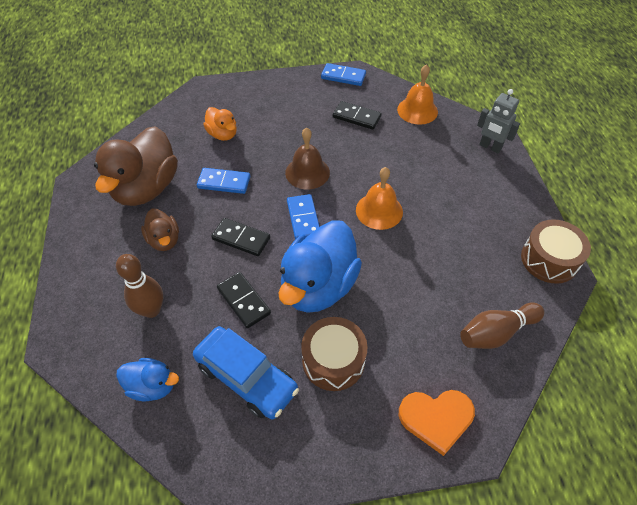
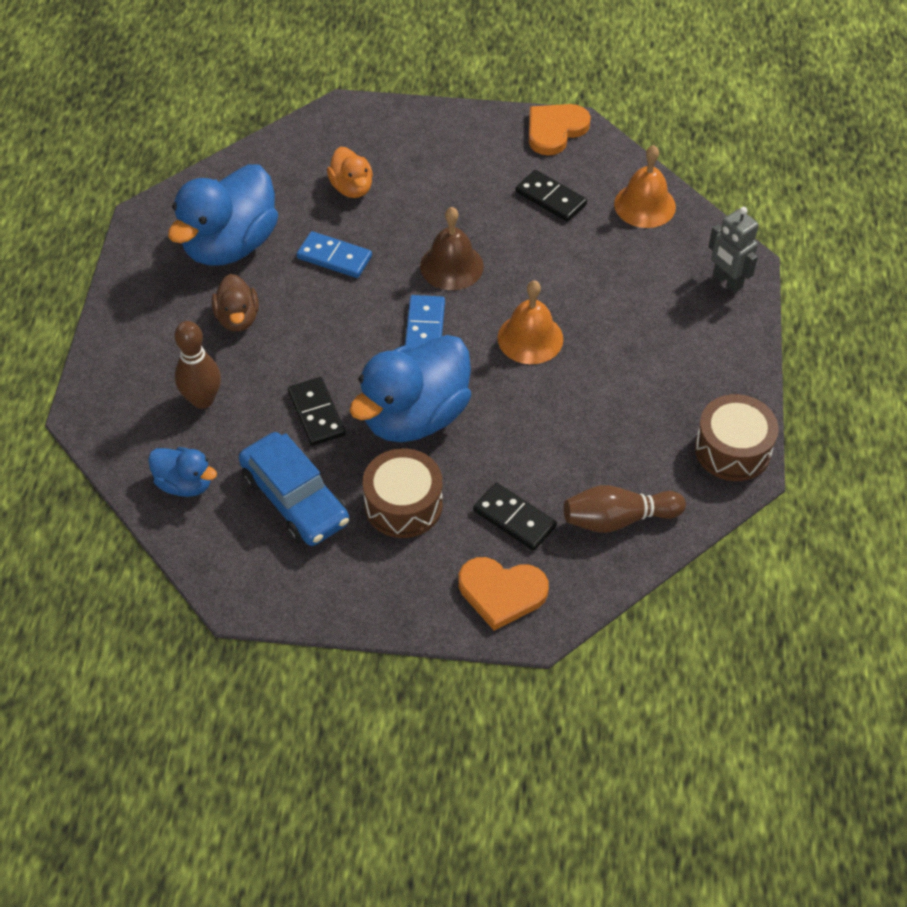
camera: 15 degrees right, 0 degrees up
(146, 188) = (230, 245): brown duck -> blue duck
(241, 239) = (335, 337): black domino -> black domino (514, 519)
(343, 76) = (555, 130): blue domino -> orange heart

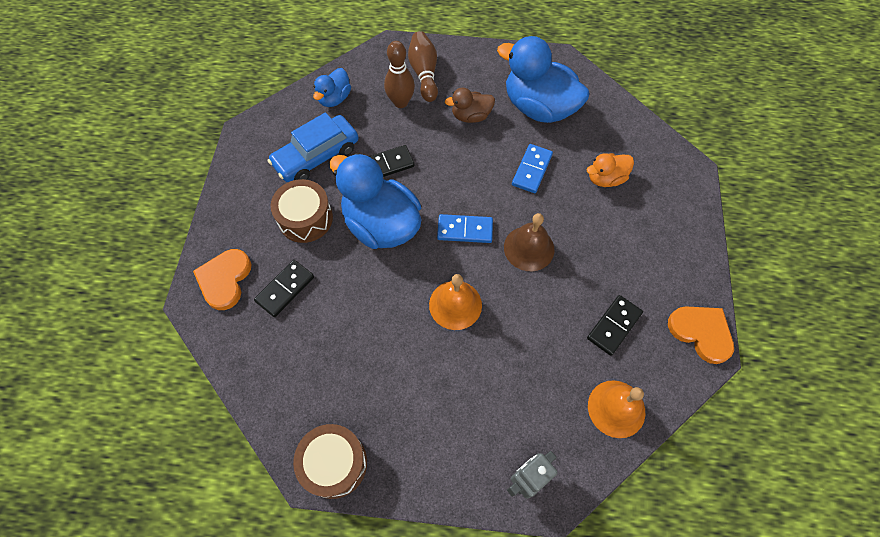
camera: 90 degrees right, 10 degrees up
(618, 519) = (275, 363): brown bowling pin -> brown bowling pin (424, 73)

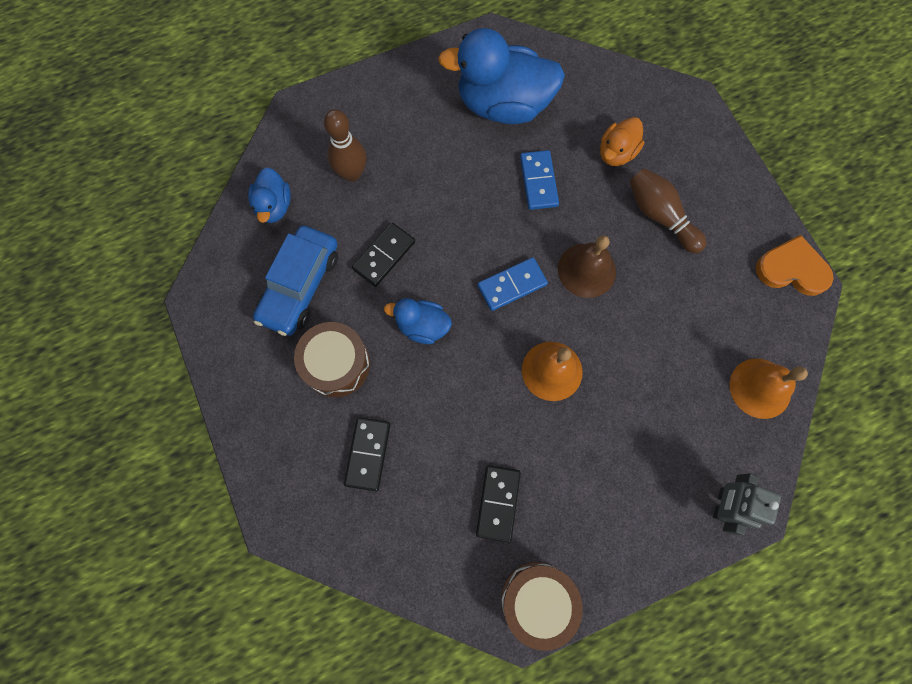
camera: 30 degrees left, 10 degrees up
(225, 279) = (295, 481): orange heart -> none
(381, 224) = (422, 326): blue duck -> blue duck, size x0.51
(424, 73) = (356, 125): brown bowling pin -> brown bowling pin (660, 216)
(471, 116) = (438, 151): brown duck -> none
(614, 326) = (712, 307): black domino -> black domino (498, 503)

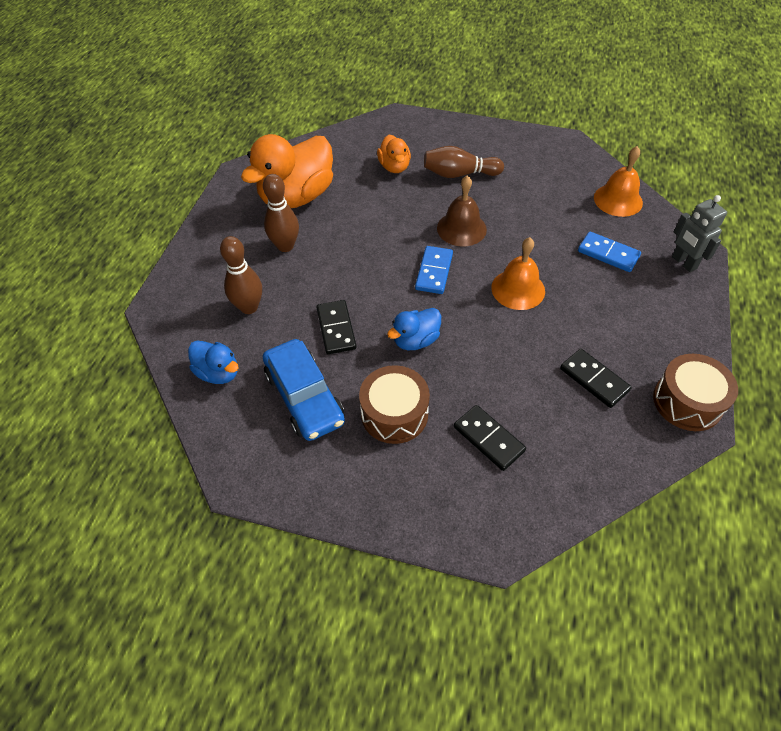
camera: 50 degrees left, 20 degrees down
(438, 145) = (285, 246): none -> brown bowling pin
(503, 105) = (297, 197): blue duck -> orange duck
(538, 181) = (372, 213): blue domino -> blue domino (608, 254)
(792, 269) = (552, 142): orange heart -> none

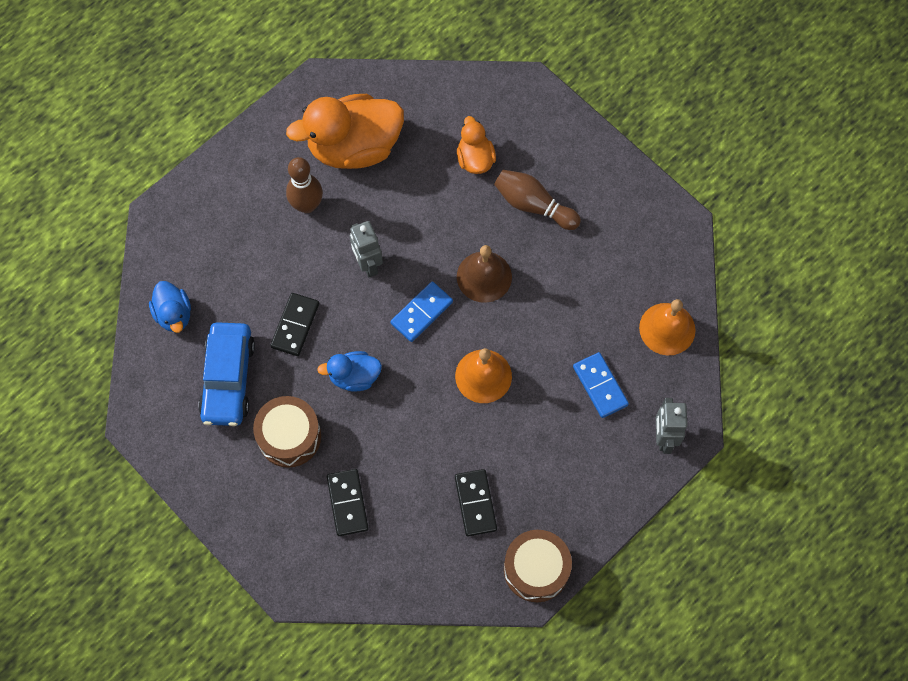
camera: 30 degrees right, 15 degrees up
(249, 307) = (235, 259): brown bowling pin -> none
(365, 261) = (368, 264): none -> grey robot
(394, 167) = (475, 159): orange duck -> orange duck turned 150 degrees clockwise

